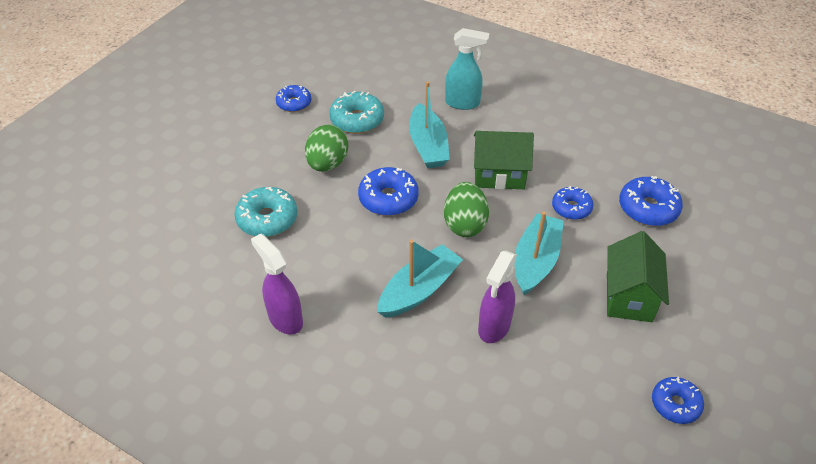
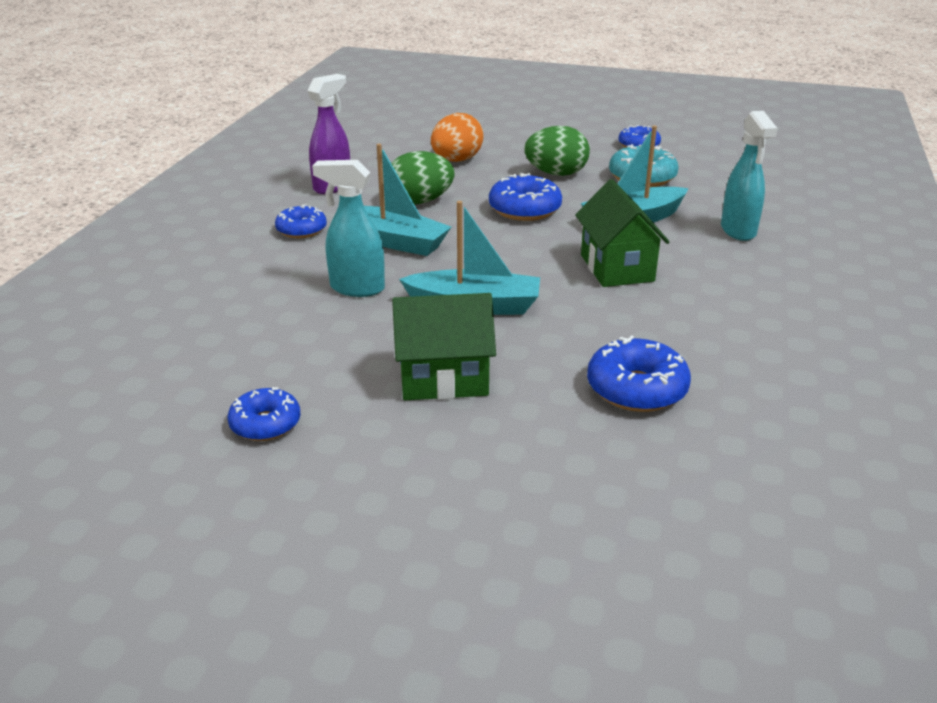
camera: 75 degrees right, 15 degrees down
(267, 219) = (456, 160): turquoise donut -> orange egg
(465, 224) = (511, 255): green egg -> green egg (420, 202)
(494, 327) = (356, 288): purple spray bottle -> turquoise spray bottle
(571, 208) = (590, 324): blue donut -> blue donut (301, 230)

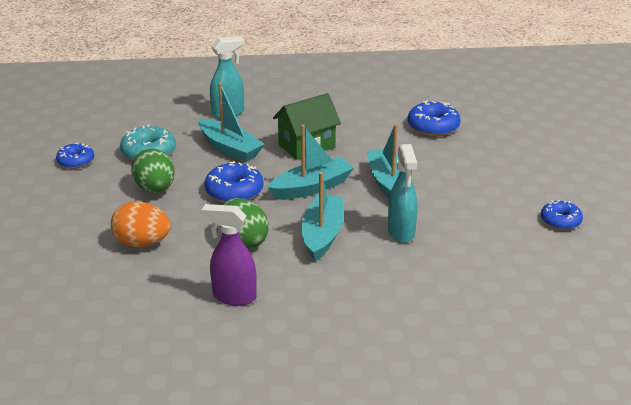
camera: 110 degrees left, 0 degrees up
(301, 230) = (330, 285): blue donut -> none
(443, 379) = (472, 178): green house -> none
(503, 253) = (312, 187): none -> turquoise boat

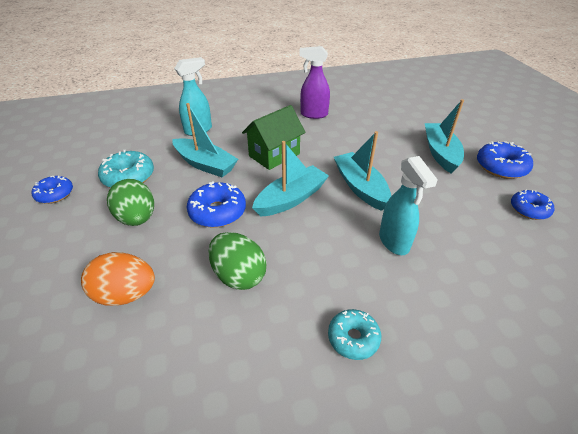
camera: 10 degrees left, 10 degrees up
(233, 297) = (243, 366): purple spray bottle -> purple spray bottle (313, 114)
(322, 235) = (318, 255): turquoise boat -> turquoise boat (440, 153)
(331, 291) = (353, 338): none -> turquoise donut
(433, 127) = (373, 127): blue donut -> blue donut (501, 167)

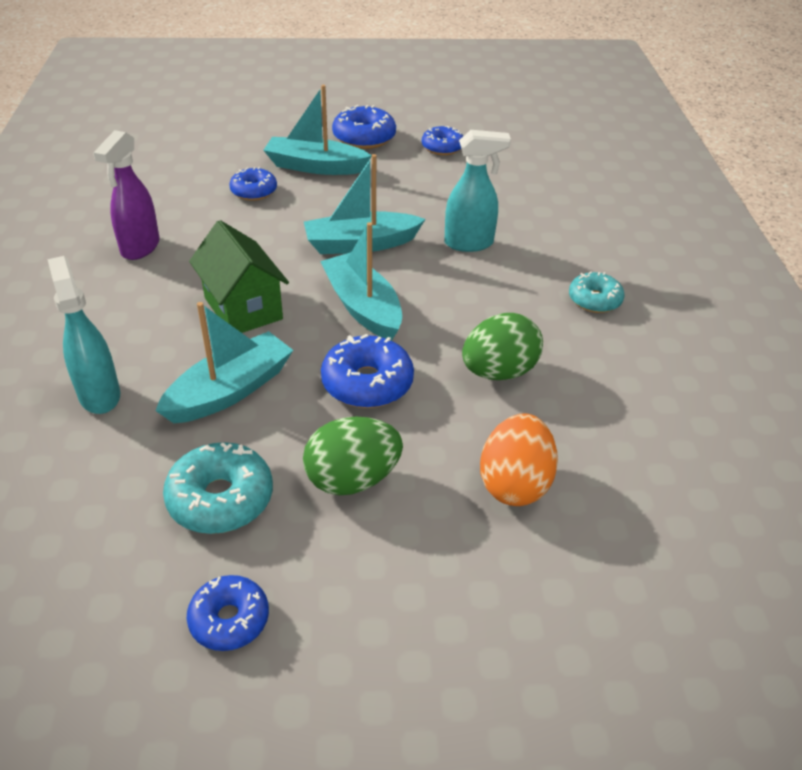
camera: 80 degrees left, 0 degrees up
(391, 136) = (254, 191): none -> blue donut

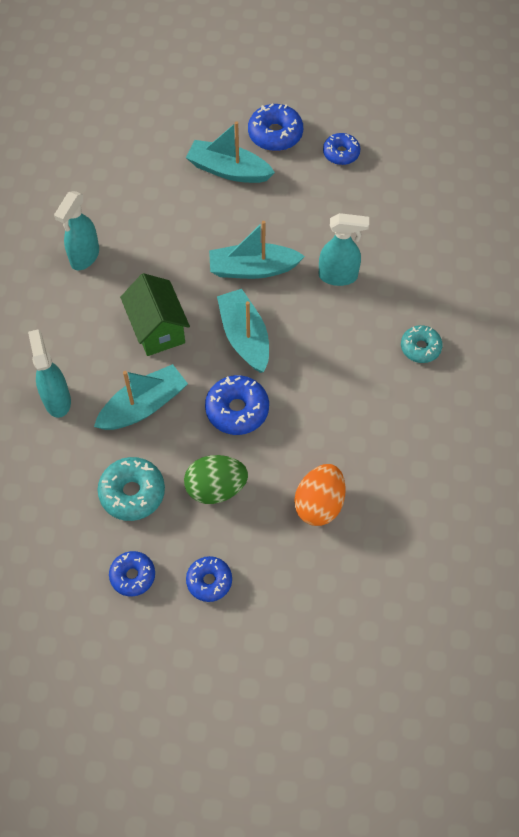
camera: 10 degrees right, 20 degrees up
(140, 248) = (84, 257): purple spray bottle -> turquoise spray bottle
(254, 191) = (175, 198): blue donut -> blue donut (209, 581)
(499, 372) = (331, 410): green egg -> none

